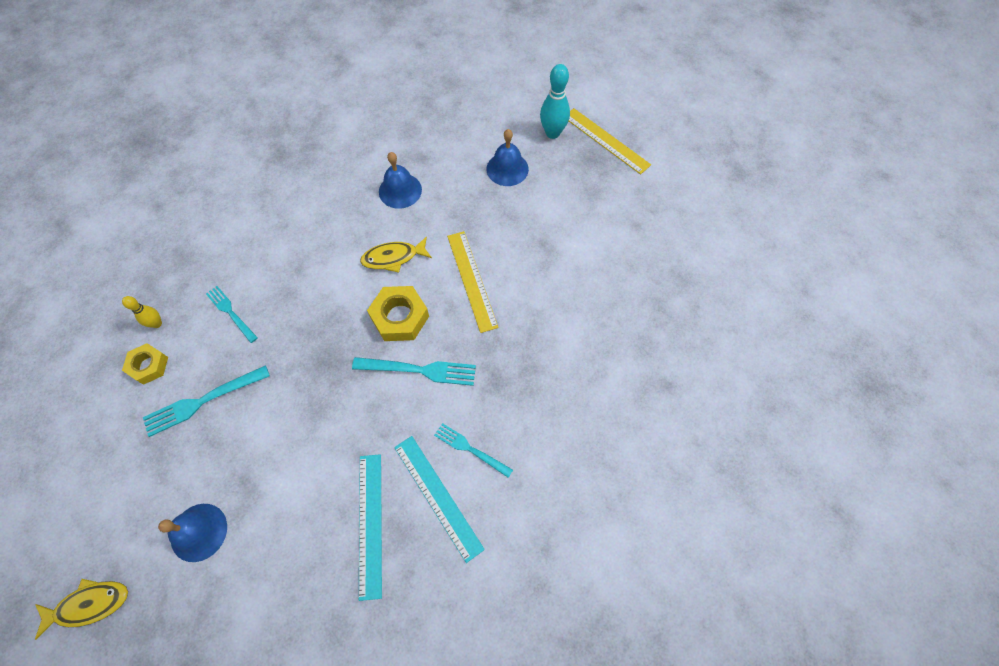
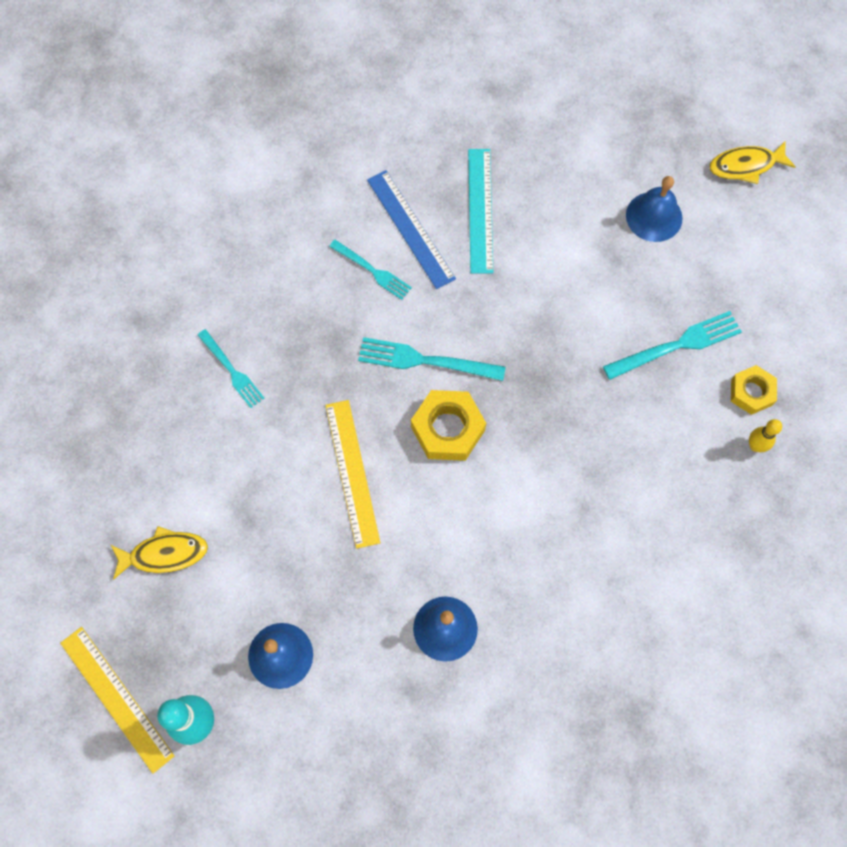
camera: 175 degrees left, 5 degrees up
(230, 312) = (665, 454): turquoise fork -> turquoise fork (232, 371)
(393, 257) = (455, 515): yellow fish -> yellow fish (164, 554)
(438, 496) = (410, 229): turquoise ruler -> blue ruler

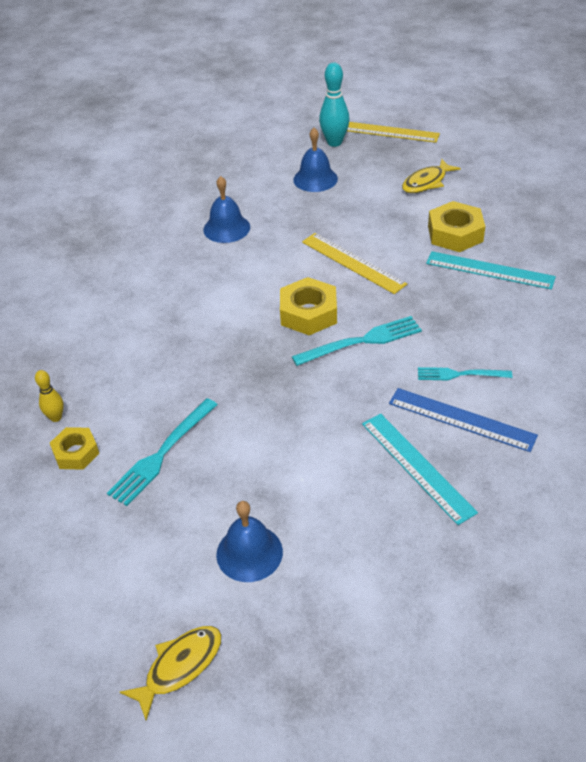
camera: 150 degrees right, 25 degrees down
(215, 445) = (455, 234): none -> yellow nut
(232, 371) = (490, 270): turquoise fork -> turquoise ruler

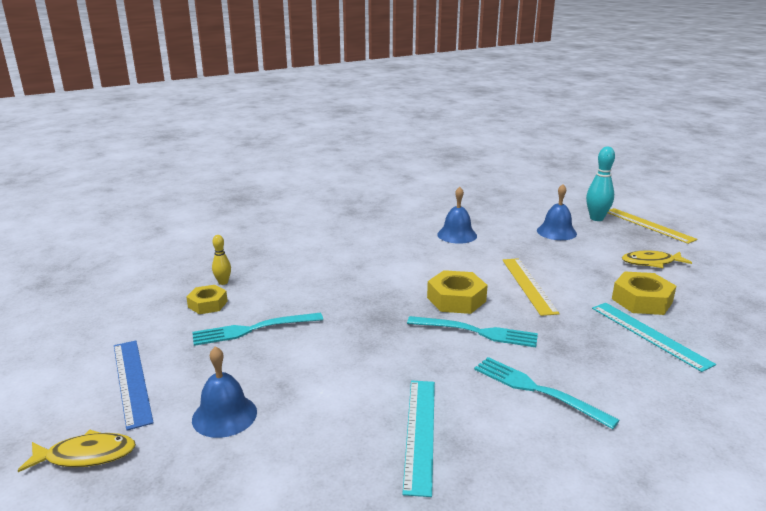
camera: 35 degrees right, 20 degrees down
(459, 374) = (536, 390): turquoise fork -> turquoise fork, size x1.51
(461, 419) = (501, 421): blue ruler -> blue ruler (132, 381)

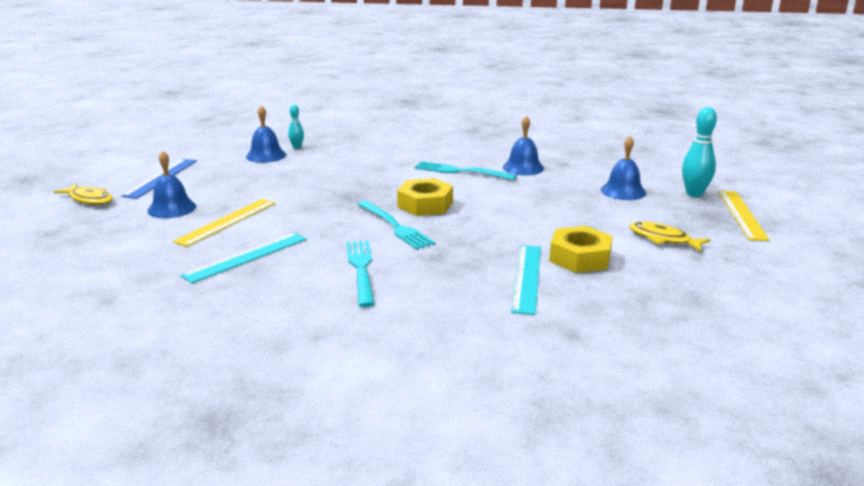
camera: 40 degrees right, 0 degrees up
(208, 304) = (266, 155): yellow nut -> blue bell
(223, 282) = (297, 147): yellow bowling pin -> turquoise bowling pin
(252, 329) = (263, 176): turquoise fork -> turquoise fork (460, 171)
(528, 285) = (503, 215): yellow ruler -> yellow ruler (226, 222)

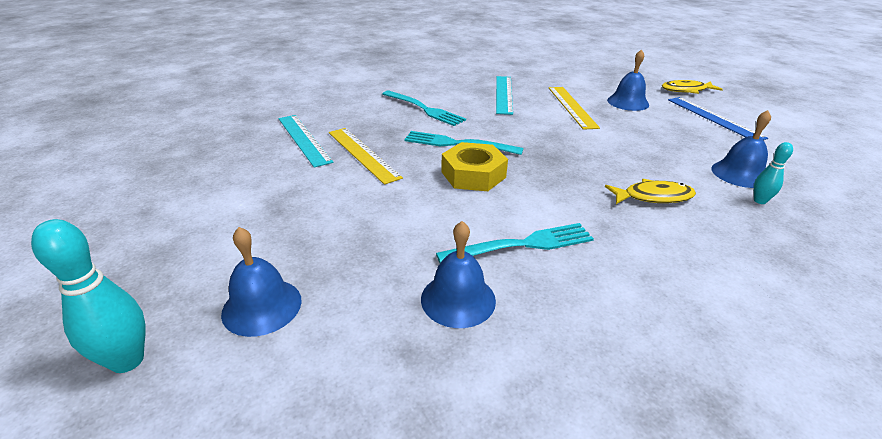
camera: 140 degrees right, 10 degrees up
(580, 257) = (270, 170): yellow nut -> none
(663, 239) = (185, 224): yellow fish -> yellow fish (653, 197)
(742, 214) = (47, 328): yellow ruler -> yellow ruler (362, 154)

